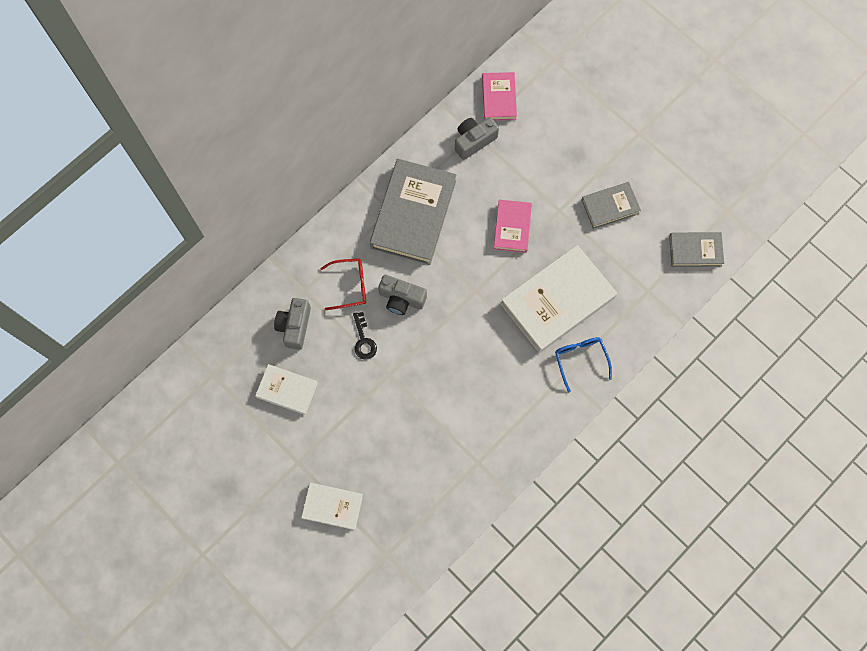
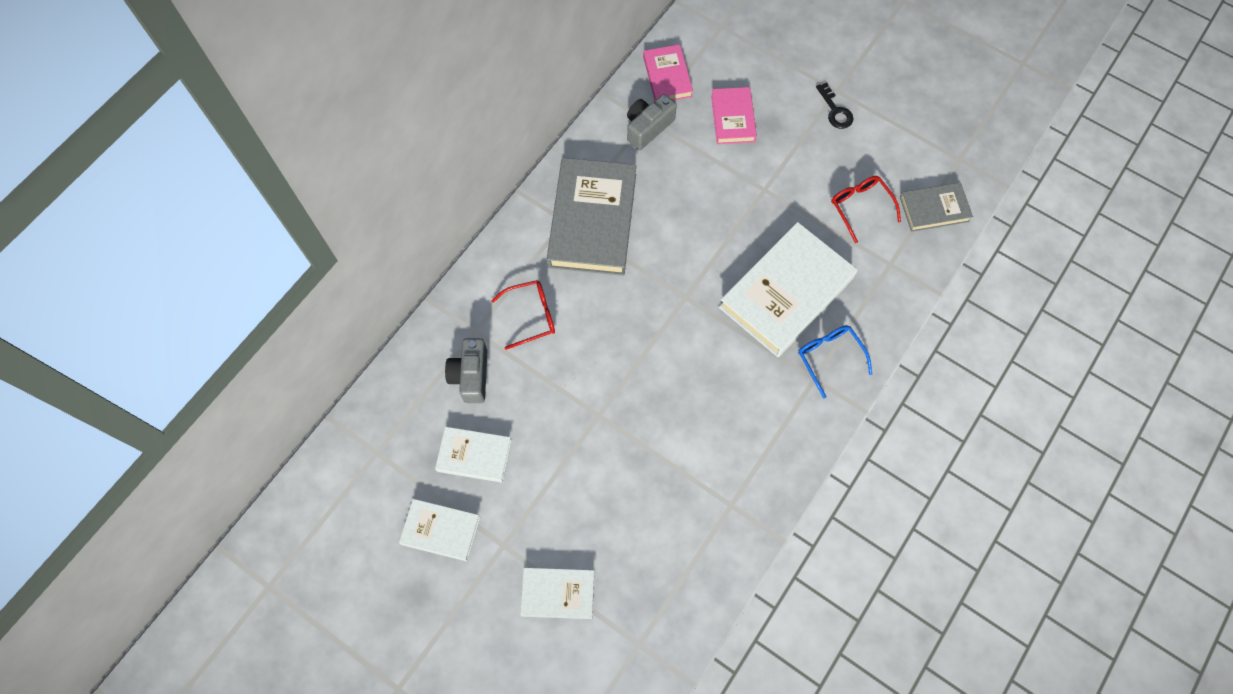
camera: 10 degrees left, 5 degrees down
(252, 443) = (441, 530): none -> white book
(364, 340) = (560, 378): black key -> black key (835, 111)
(401, 299) = (597, 321): grey camera -> none
(512, 227) = (713, 217): pink book -> pink book (733, 118)
(610, 206) = (823, 175): grey book -> none
(634, 239) = (860, 207): none -> red glasses

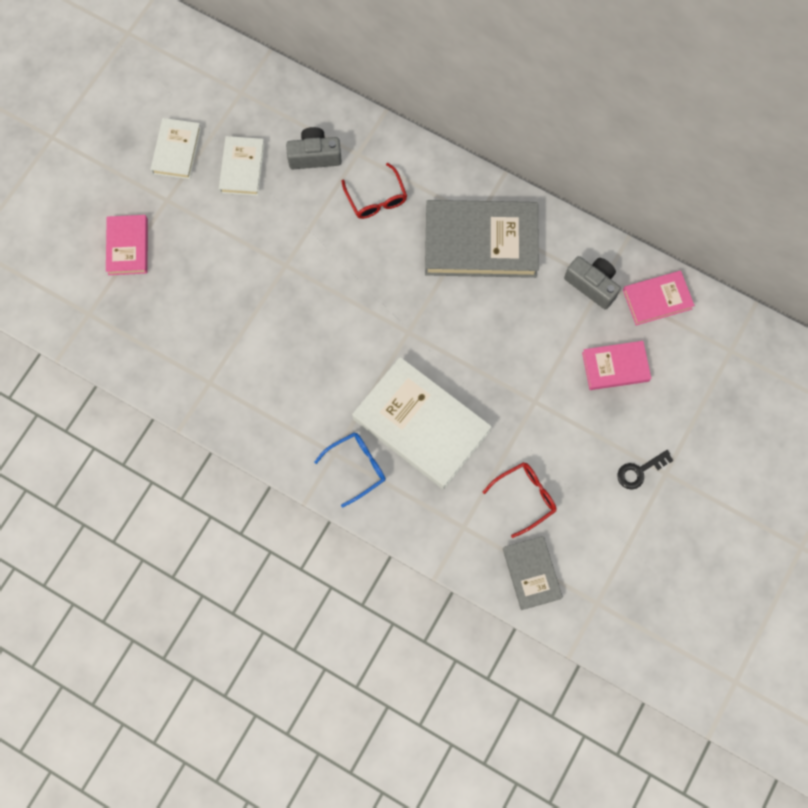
camera: 85 degrees right, 5 degrees up
(558, 593) = (128, 247): white book -> pink book

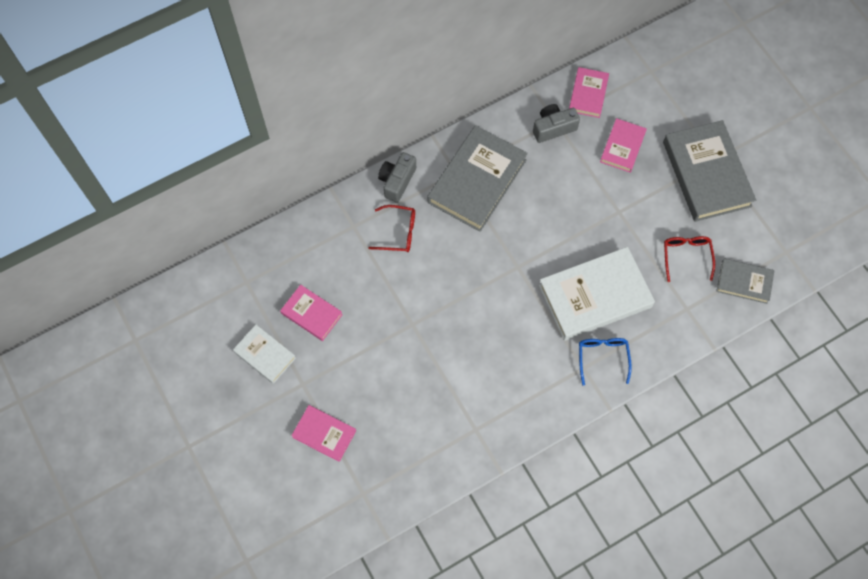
camera: 60 degrees left, 5 degrees down
(242, 168) = (311, 314): white book -> pink book
(314, 156) = (335, 257): grey camera -> grey camera (397, 181)
(639, 471) = (706, 174): black key -> grey book

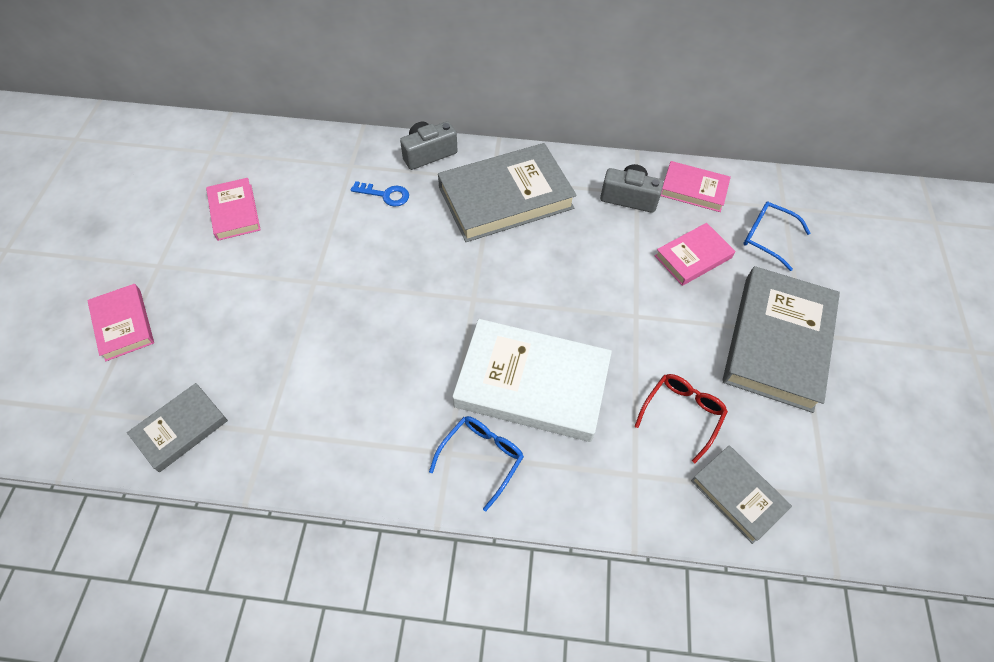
camera: 35 degrees right, 10 degrees down
(265, 355) = (157, 219): white book -> none
(398, 232) = (386, 195): red glasses -> blue key
(426, 463) = (181, 429): none -> grey book
(588, 94) = (693, 189): pink book -> pink book turned 60 degrees clockwise
(655, 102) = (767, 237): none -> blue glasses

